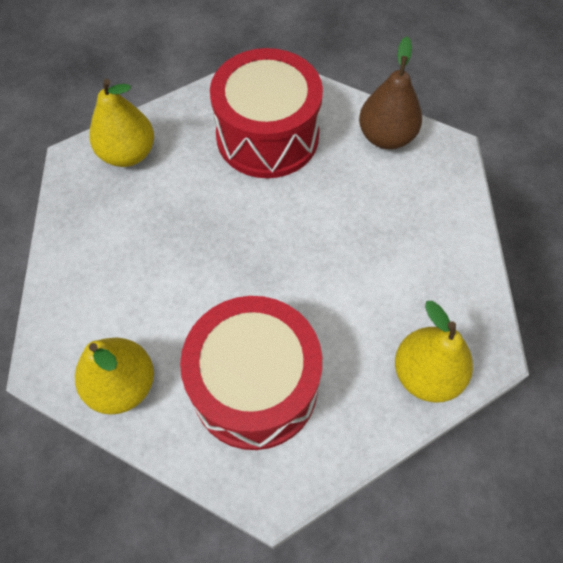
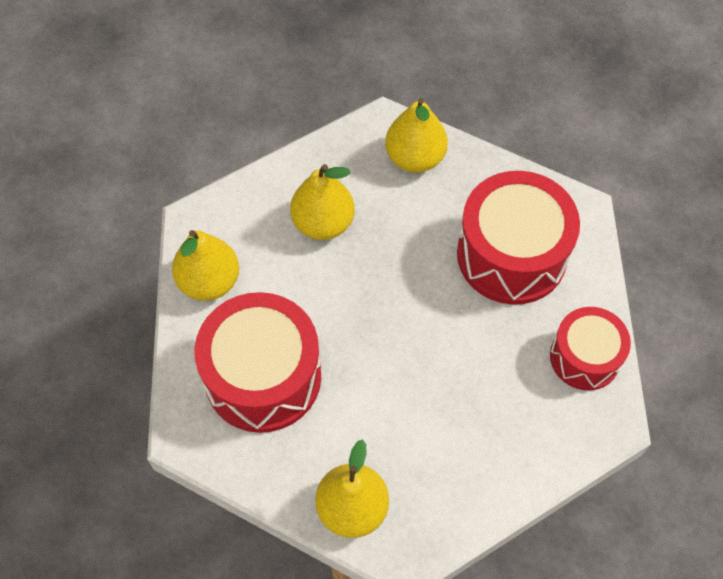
camera: 60 degrees right, 0 degrees up
(135, 255) = (323, 223): none -> yellow pear
(386, 137) = (585, 357): brown pear -> red drum

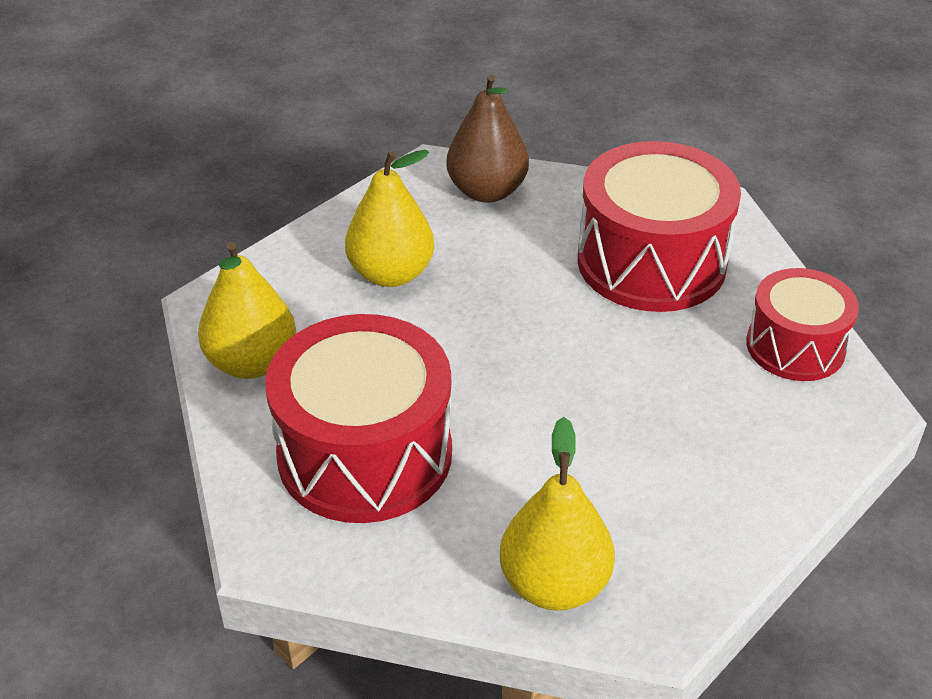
camera: 15 degrees left, 20 degrees down
(415, 157) = (487, 191): yellow pear -> brown pear

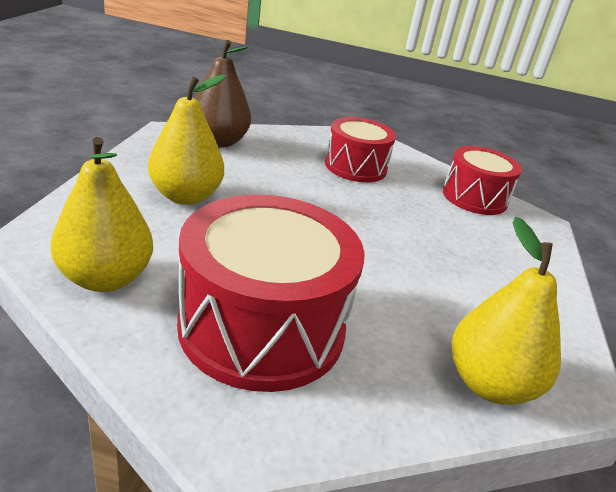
camera: 35 degrees left, 10 degrees down
(651, 262) = (355, 167): red drum -> red drum, size x0.61

